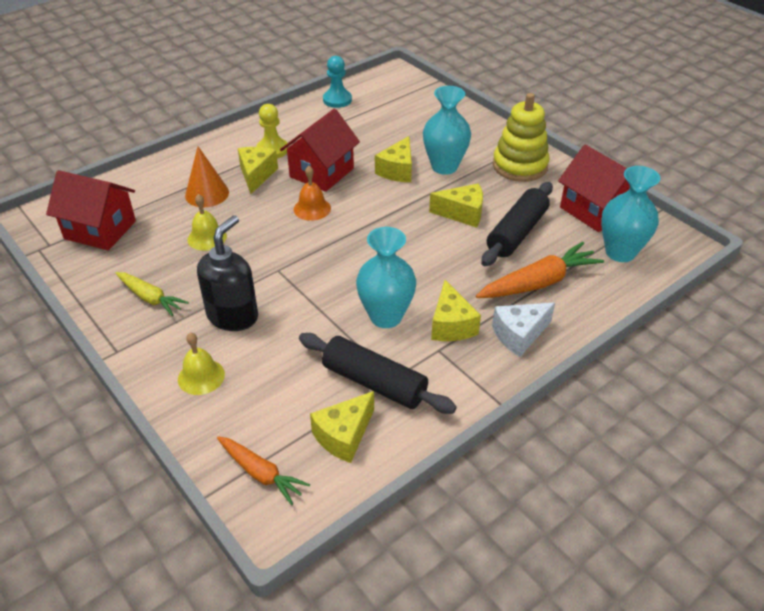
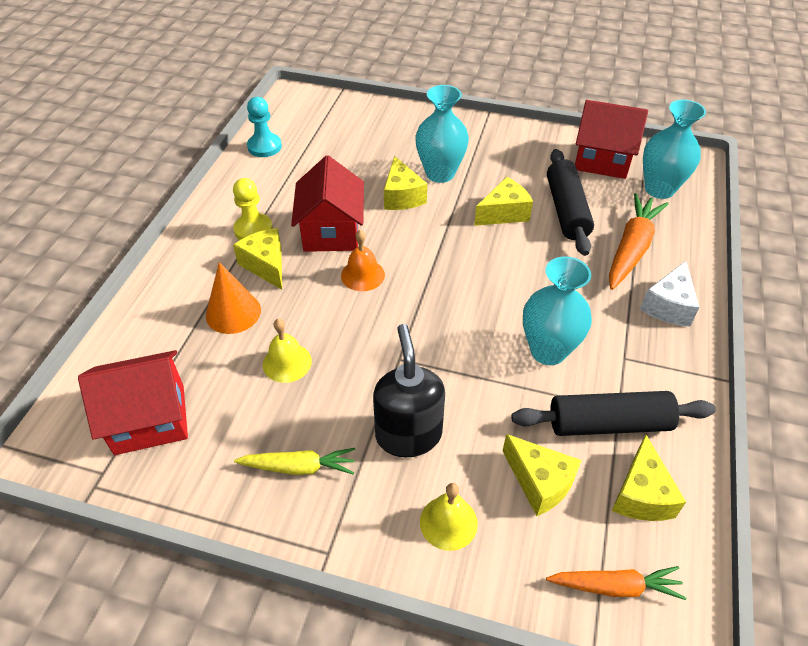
camera: 35 degrees left, 5 degrees up
(451, 325) = (609, 327): yellow cheese -> yellow cheese (539, 482)
(520, 166) = (502, 144): yellow stacking toy -> none

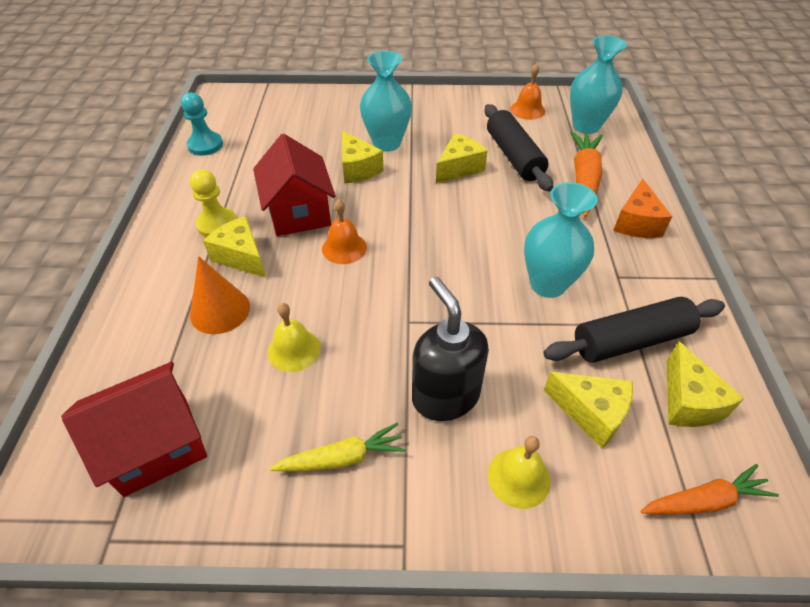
camera: 15 degrees left, 0 degrees up
(602, 160) = (527, 110): red house -> orange bell
(668, 306) = (636, 223): white cheese -> orange cheese

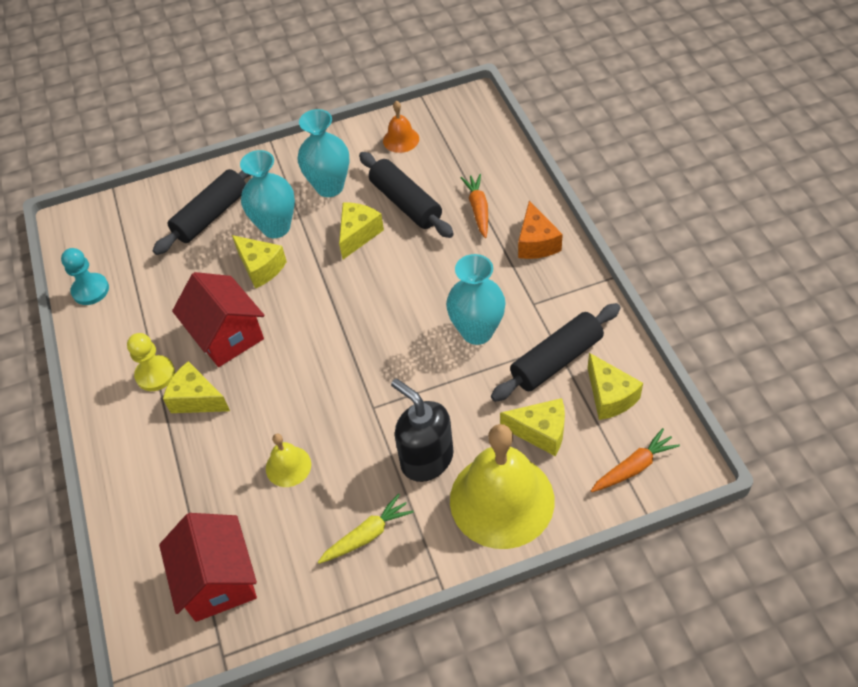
camera: 15 degrees left, 5 degrees up
(156, 445) = (218, 580): red house -> red house turned 60 degrees counterclockwise
(220, 310) = (206, 455): orange cone -> none
(336, 120) = (211, 215): none -> black rolling pin
(344, 248) = (287, 357): orange bell -> none
(519, 477) = (502, 500): yellow bell -> yellow bell, size x2.19
(583, 179) = (478, 209): orange carrot -> orange carrot, size x0.64
(586, 126) = (464, 143): turquoise vase -> turquoise vase (329, 187)

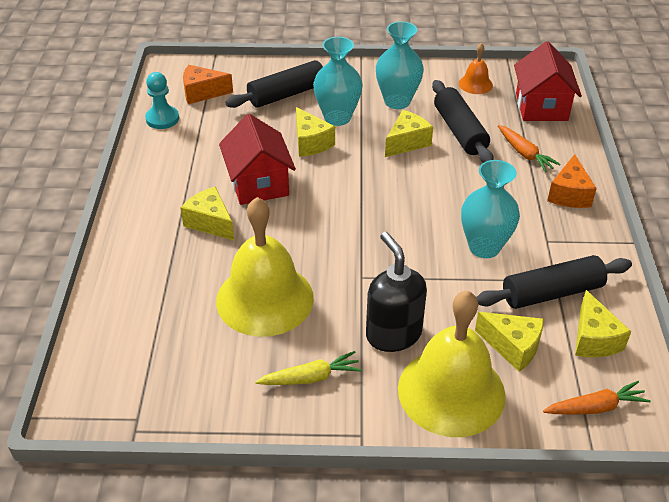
camera: 15 degrees right, 10 degrees down
(119, 243) = (202, 93): none -> orange cheese
(155, 374) = (184, 194): yellow pawn -> none
(218, 580) = (161, 368): red house -> red house (541, 107)
(288, 466) = (265, 299): yellow bell -> yellow bell, size x2.19
(478, 209) = (524, 154): orange carrot -> orange carrot turned 135 degrees clockwise

